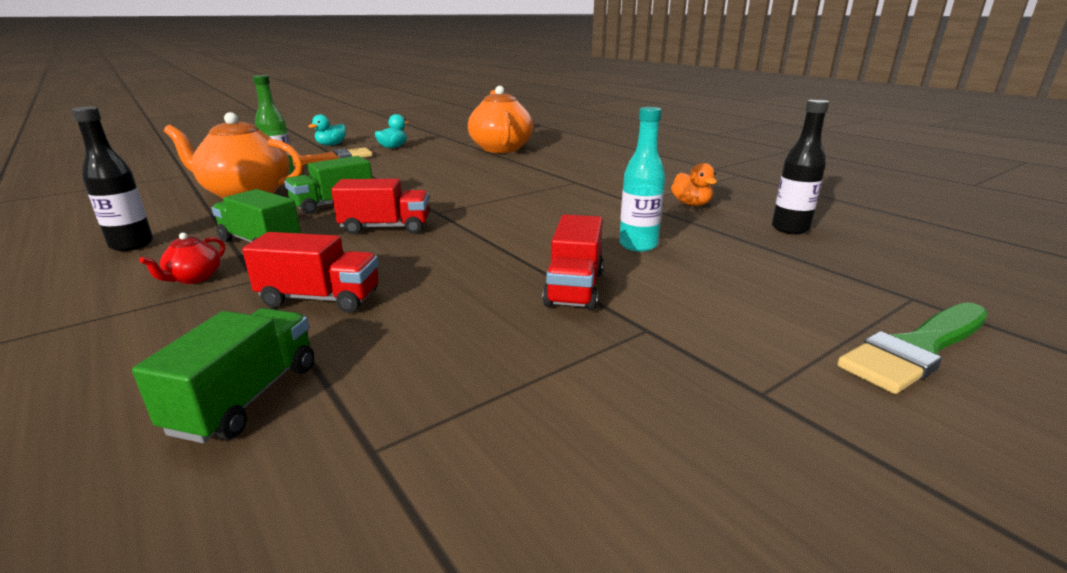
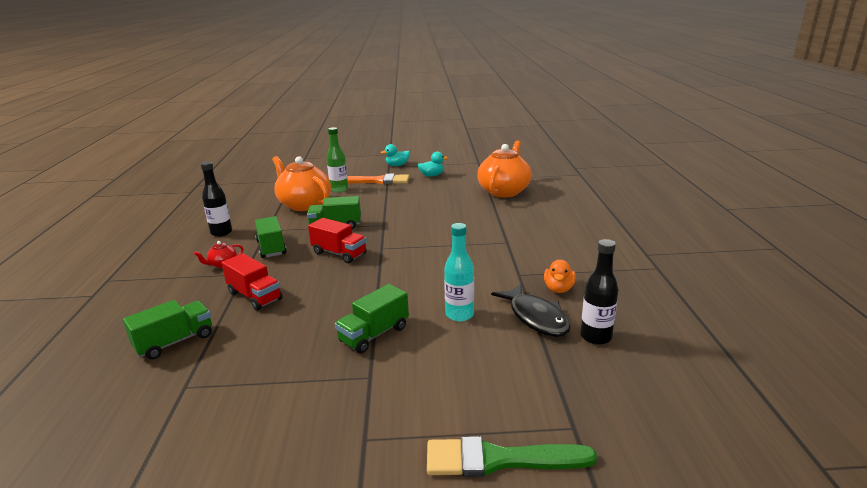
camera: 35 degrees right, 0 degrees up
(574, 288) = (374, 334): red truck -> green truck
(714, 229) = (536, 317): none -> black fish

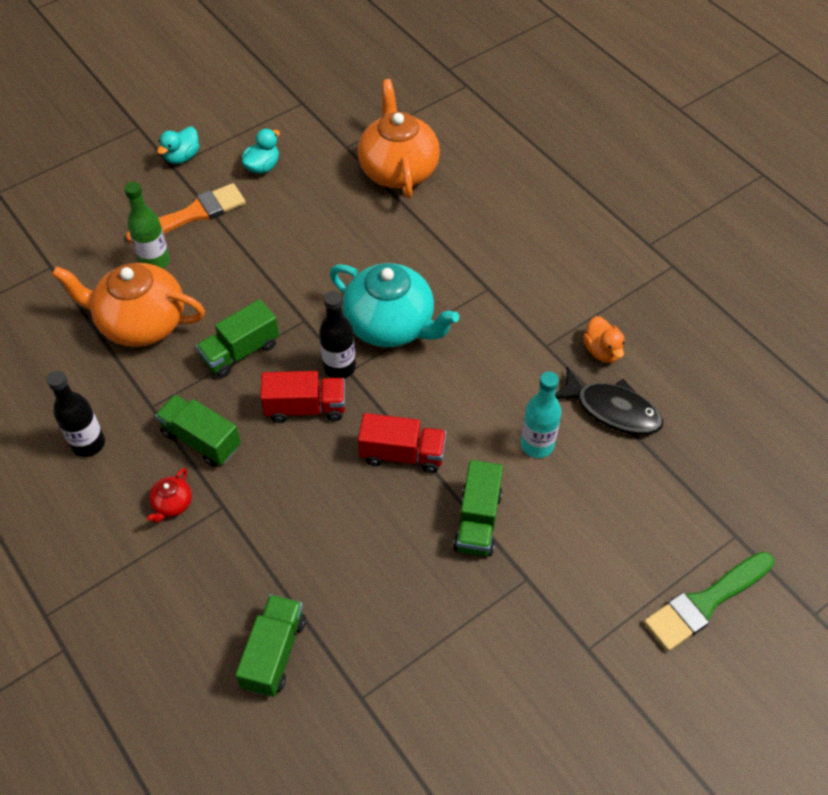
camera: 35 degrees left, 30 degrees up
(255, 296) = (283, 536): red truck -> red truck (402, 454)
(429, 239) = (391, 325): none -> turquoise teapot
(595, 337) = (682, 410): black bottle -> black bottle (339, 367)

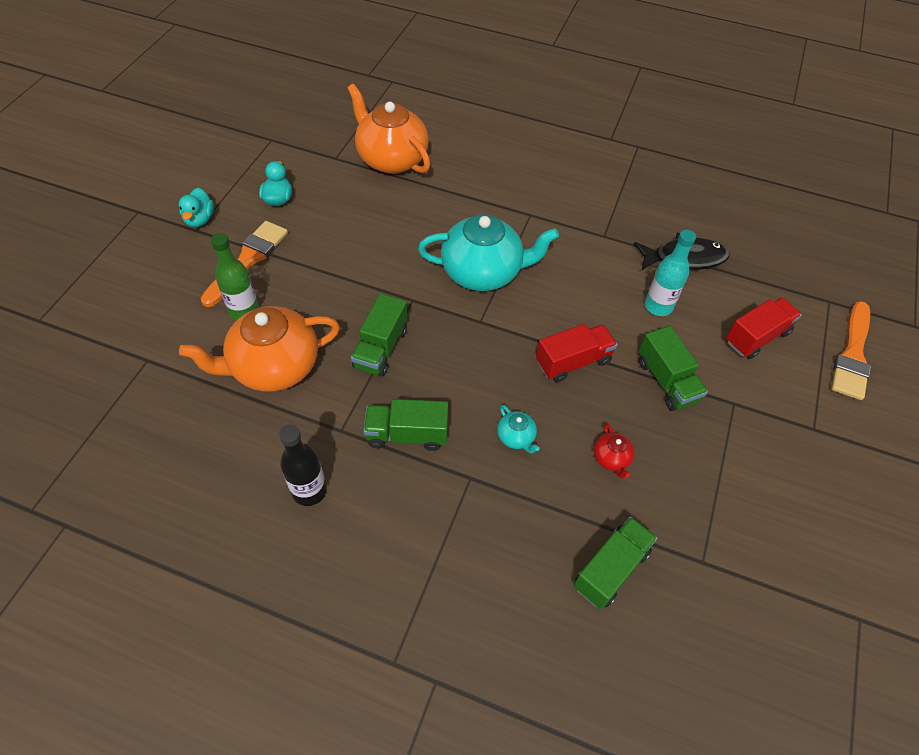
camera: 35 degrees left, 0 degrees up
(172, 504) = (427, 500): red teapot -> red teapot (611, 458)
(274, 653) = (610, 569): green truck -> green truck turned 60 degrees clockwise
(291, 494) = (516, 437): none -> turquoise teapot
(305, 407) = (470, 365): red truck -> red truck (756, 337)
(339, 367) = (471, 322): black bottle -> none
(602, 351) = (643, 222): orange duck -> none
(705, 602) = (852, 355): green brush -> orange brush

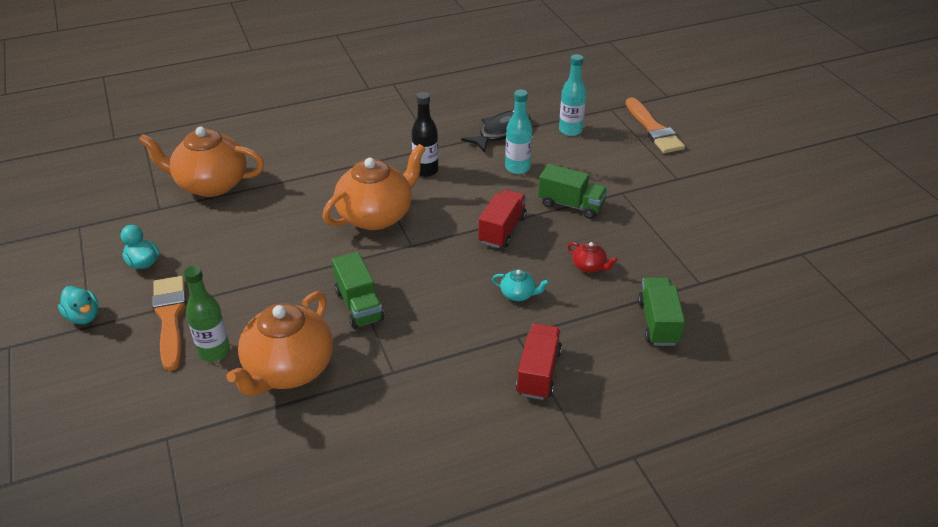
camera: 40 degrees left, 15 degrees down
(309, 491) = (417, 422): black bottle -> black bottle (426, 170)
(407, 434) = (444, 342): green truck -> none
(483, 272) = (376, 216): turquoise teapot -> orange teapot
(756, 337) = (593, 151): red truck -> red truck (538, 373)
(757, 299) = (570, 130): none -> turquoise bottle

